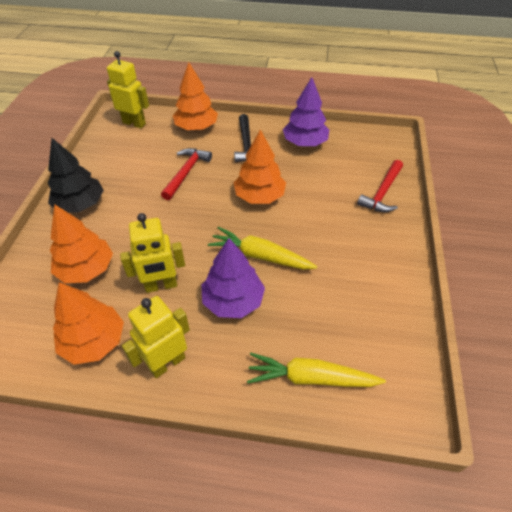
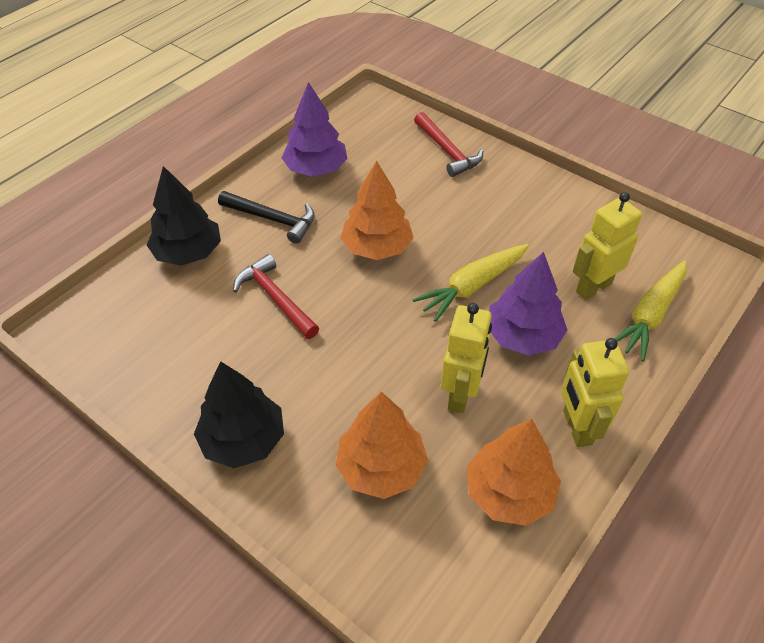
camera: 60 degrees left, 0 degrees up
(134, 123) = (108, 317): yellow robot -> yellow robot (593, 287)
(196, 127) = (188, 252): orange tree -> black tree

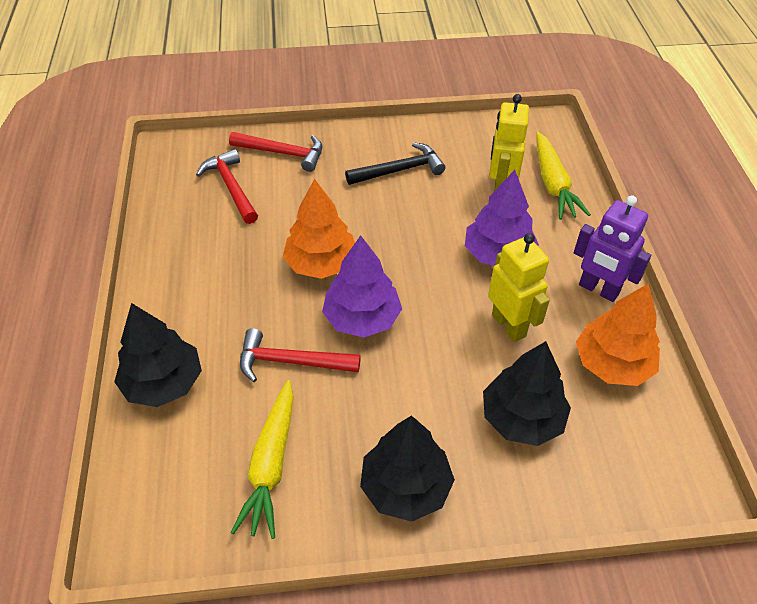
camera: 45 degrees left, 0 degrees up
(272, 219) = (205, 301): black hammer -> black hammer (399, 170)
(316, 169) = (190, 234): purple tree -> purple tree (362, 318)
(381, 153) = (231, 187): none -> red hammer
(381, 467) = (522, 418): orange tree -> black tree
(472, 286) = (425, 243): yellow carrot -> yellow carrot (271, 464)
(576, 427) = (598, 289): yellow robot -> purple robot

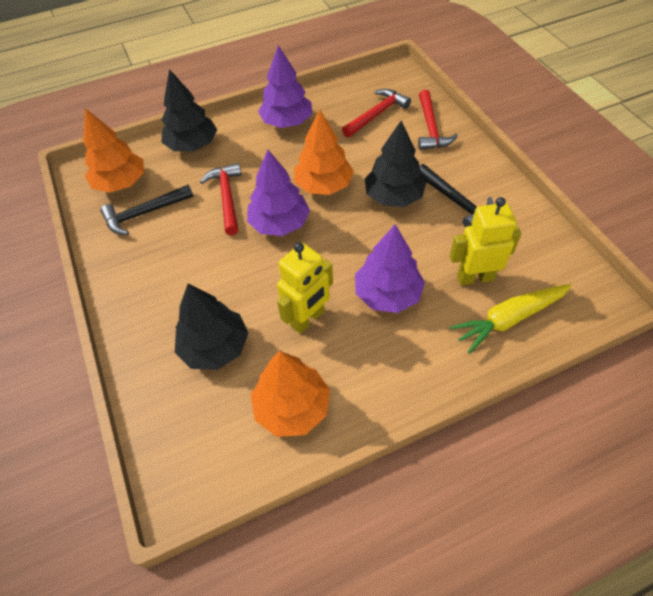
camera: 75 degrees right, 5 degrees up
(187, 270) = (287, 122): none -> purple tree
(189, 488) = (121, 183): none -> orange tree
(271, 464) = (144, 213): yellow carrot -> black hammer
(406, 487) = (140, 288): black tree -> black tree (393, 196)
(598, 289) = (379, 382): purple robot -> none

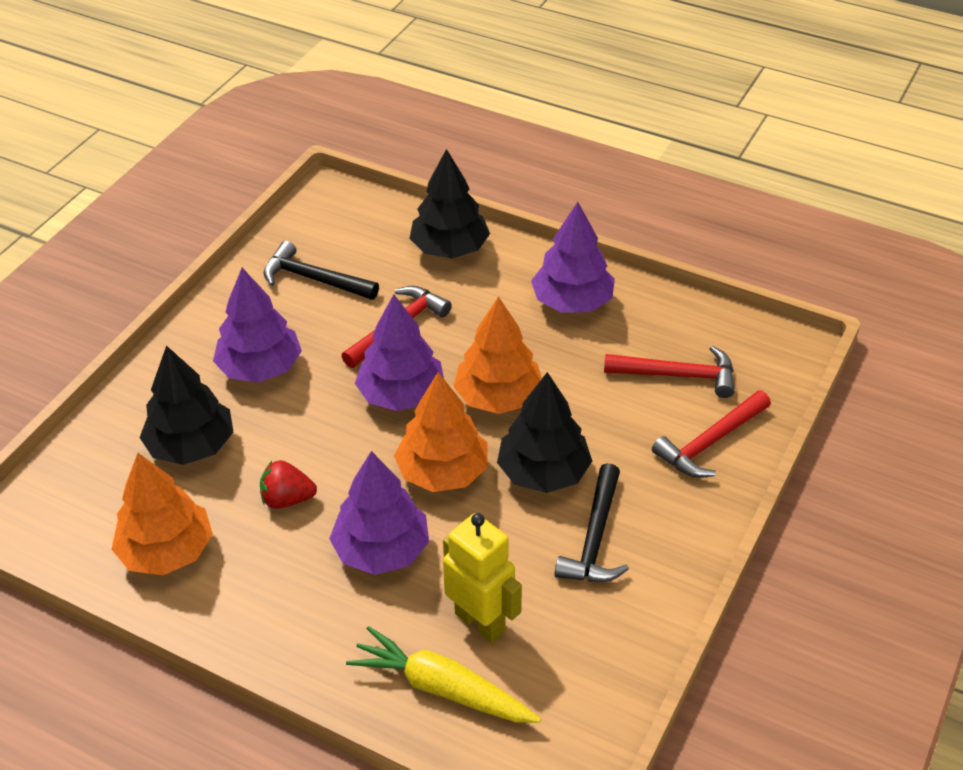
camera: 50 degrees right, 10 degrees down
(121, 183) = (339, 233): orange tree -> orange tree (443, 472)
(187, 277) = (260, 368): none -> purple tree
(308, 319) = (287, 499): yellow robot -> red strawberry

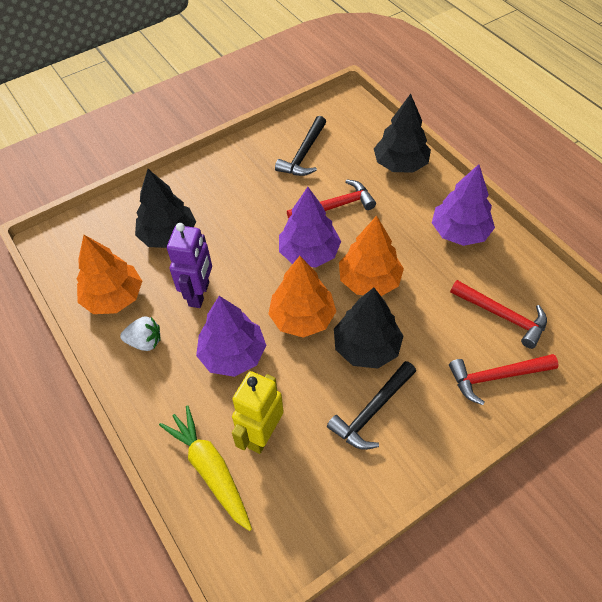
camera: 30 degrees right, 10 degrees up
(251, 585) = (145, 342): none -> white strawberry
(260, 368) = (237, 200): purple tree -> none
(287, 499) = (199, 294): red strawberry -> purple robot
(314, 279) = (304, 154): black hammer -> black hammer turned 120 degrees counterclockwise
(480, 622) = (262, 435): yellow robot -> yellow robot turned 135 degrees counterclockwise

